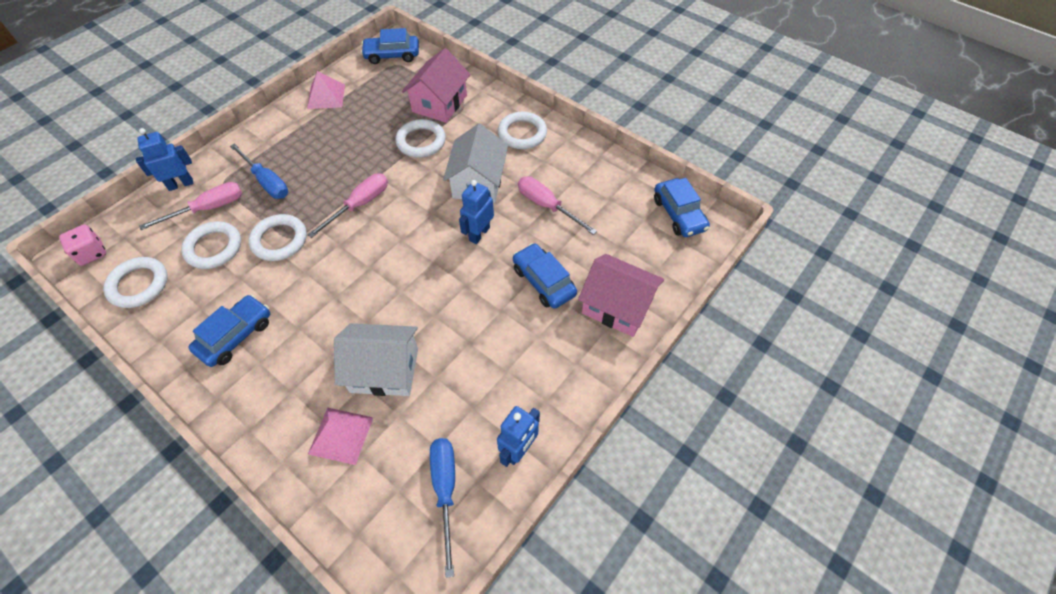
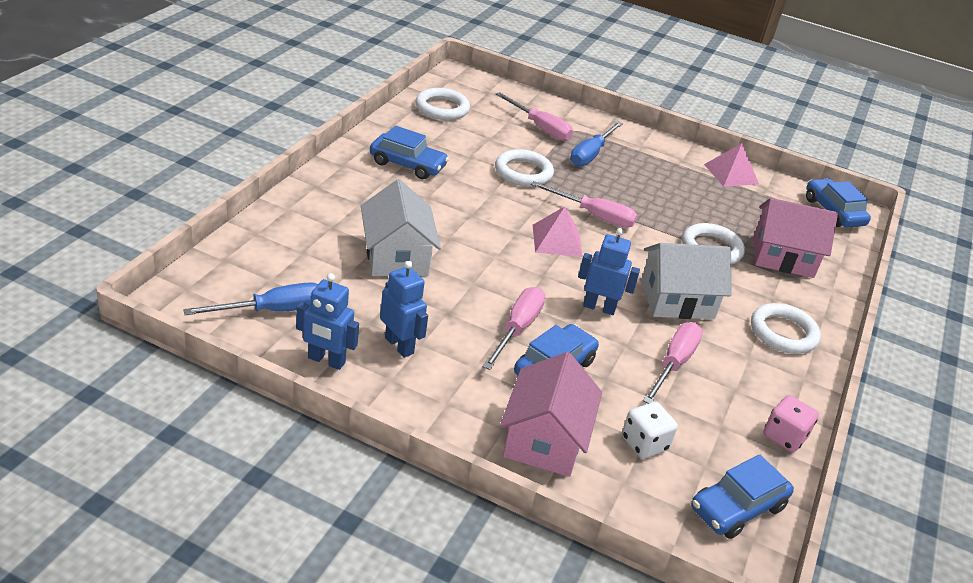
camera: 70 degrees right, 20 degrees down
(92, 253) = (464, 81): pink dice -> pink dice (784, 437)
(181, 184) = (560, 109): blue robot -> blue robot (399, 345)
(214, 248) = (497, 138): white ring -> none
(341, 435) = (320, 238): pink pyramid -> pink pyramid (557, 240)
(497, 296) = (517, 329): none -> pink screwdriver
(623, 247) = (644, 443): none -> white dice

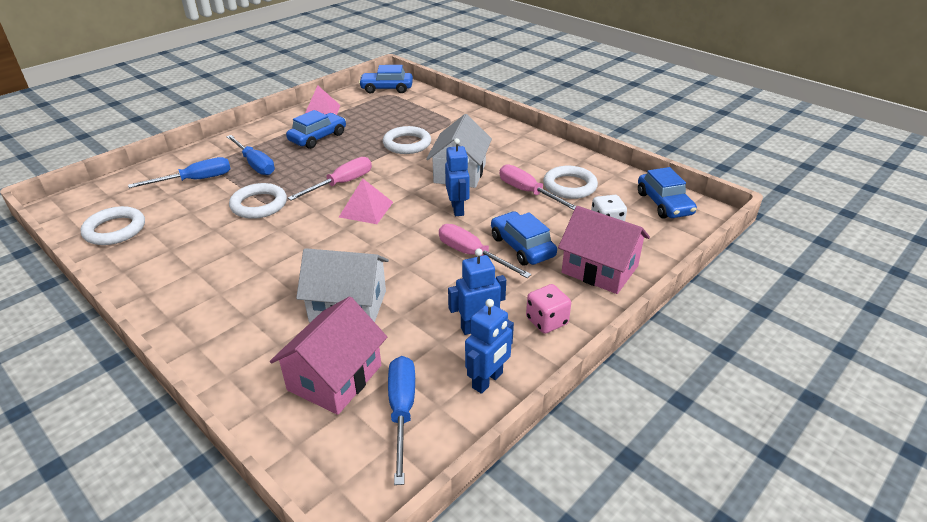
camera: 65 degrees left, 0 degrees up
(407, 164) = (200, 271): blue car -> blue car (318, 137)
(540, 128) = (195, 180): pink screwdriver -> blue screwdriver
(599, 307) = (458, 209): blue robot -> blue robot turned 135 degrees clockwise
(783, 257) = (427, 120): pink house -> pink house (335, 378)
(783, 333) = (505, 142): white ring -> white ring (569, 186)
(784, 437) = (603, 169): pink dice -> pink dice (547, 321)

